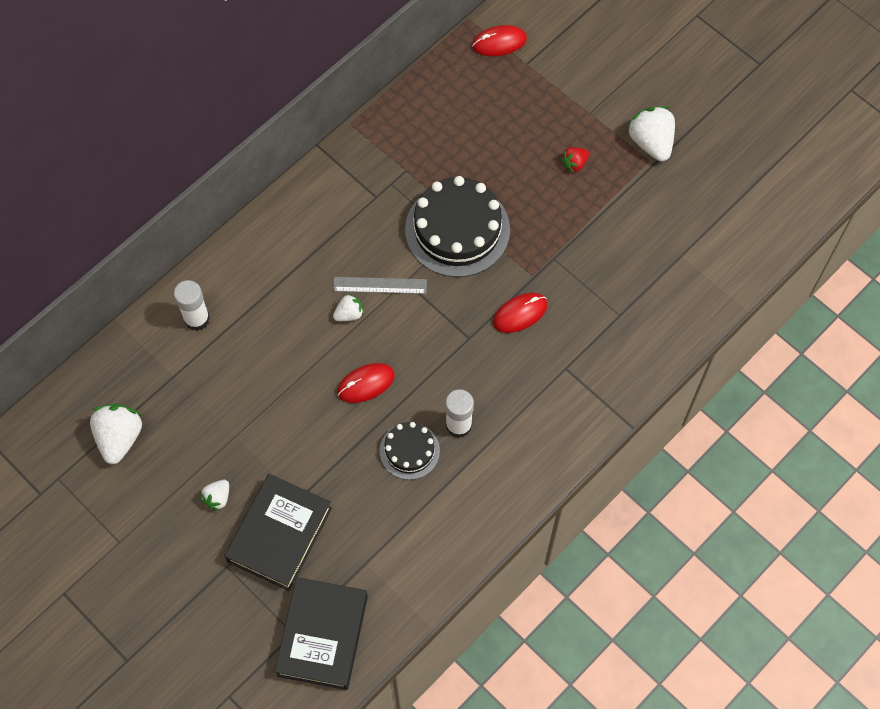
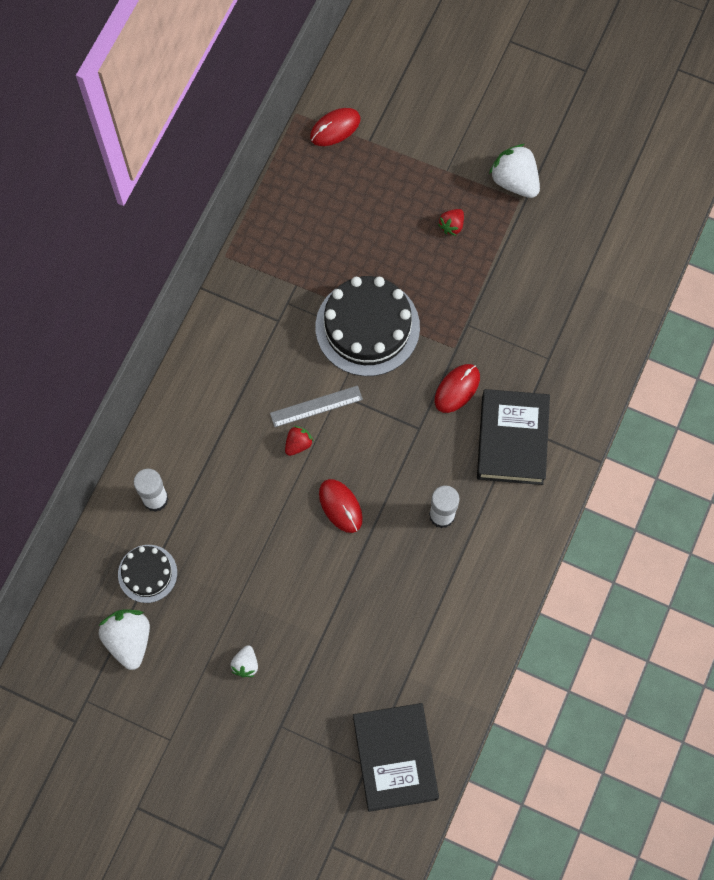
camera: 20 degrees left, 5 degrees up
(279, 534) = (317, 678): black book -> black book (512, 440)
(349, 314) = (298, 444): white strawberry -> red strawberry
(366, 384) = (340, 506): red mouse -> red mouse turned 75 degrees counterclockwise
(409, 451) = (406, 556): black cake -> black cake (147, 573)

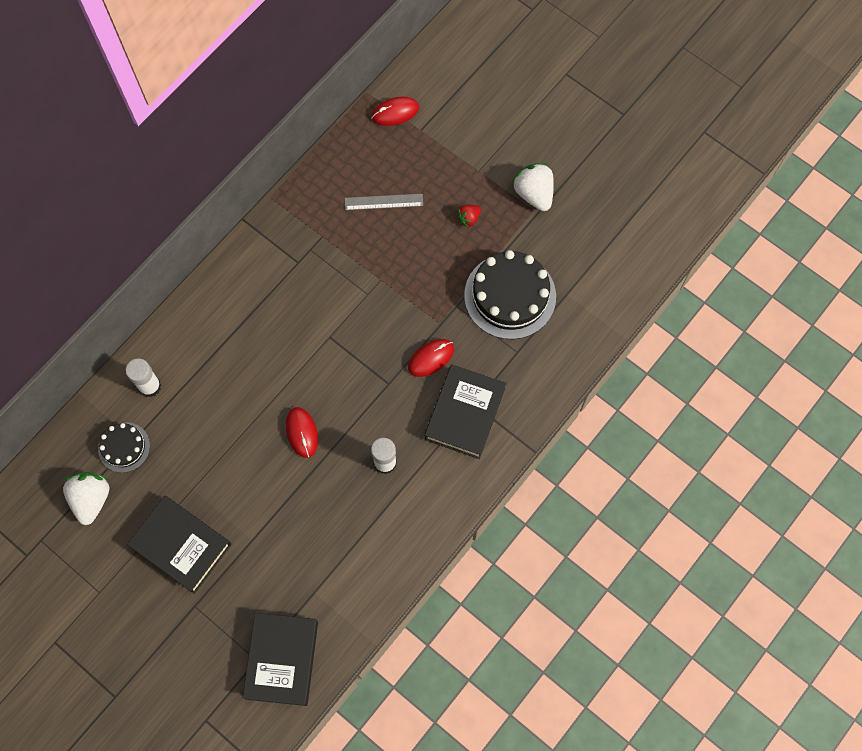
camera: 15 degrees right, 0 degrees up
(245, 664) = (181, 545): white strawberry -> black book
(298, 444) = (282, 371): red strawberry -> none
(316, 406) = (307, 343): grey ruler -> grey ruler (384, 202)
(367, 327) = (371, 286): black cake -> black cake (510, 296)

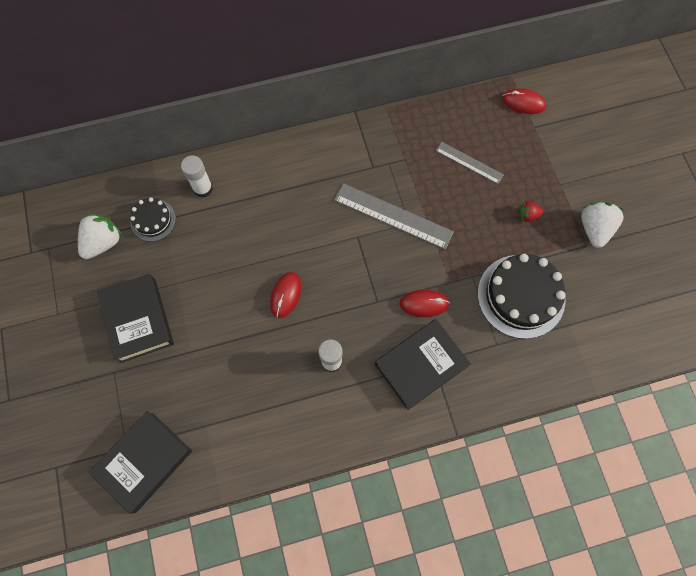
camera: 35 degrees right, 0 degrees up
(348, 297) = (393, 216): none -> grey ruler

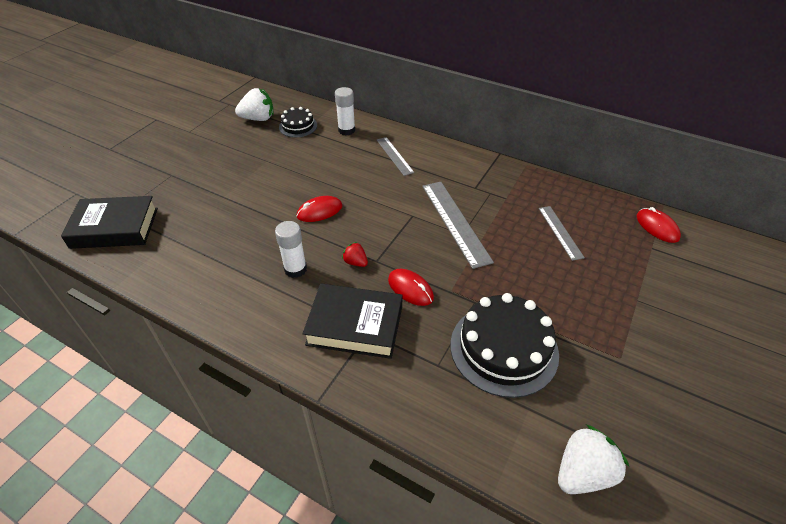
camera: 45 degrees right, 25 degrees down
(138, 320) = (221, 162): black book -> none
(277, 184) = (394, 156): none -> grey ruler
(528, 215) = (577, 299): red strawberry -> red strawberry (355, 262)
(594, 228) = (641, 355): white strawberry -> white strawberry (583, 472)

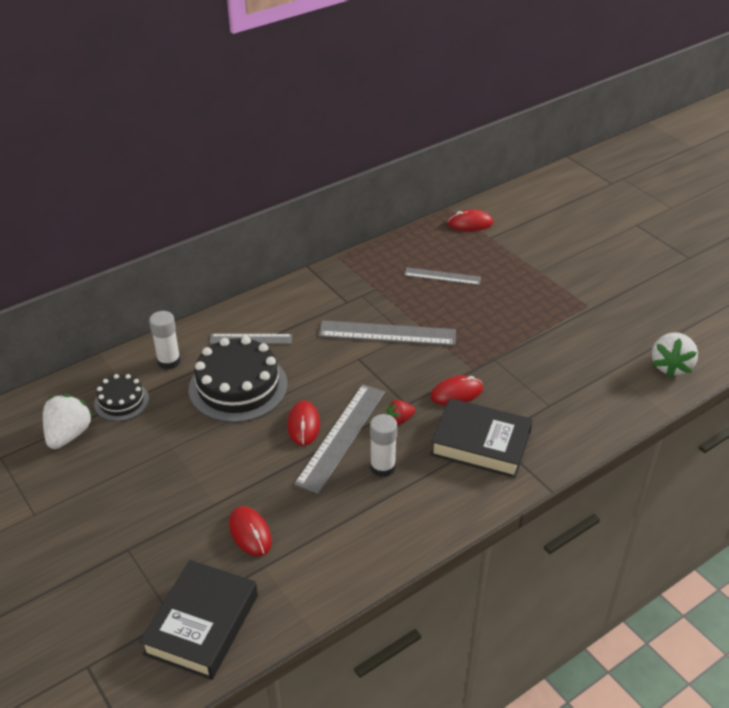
camera: 65 degrees left, 5 degrees down
(201, 221) = (250, 533): none -> red mouse
(318, 235) = (341, 436): none -> grey ruler
(355, 325) = (481, 444): black book -> black book turned 75 degrees clockwise
(503, 348) = (551, 361): black cake -> black cake (238, 386)
(583, 472) = (670, 366): white strawberry -> white strawberry turned 150 degrees counterclockwise

